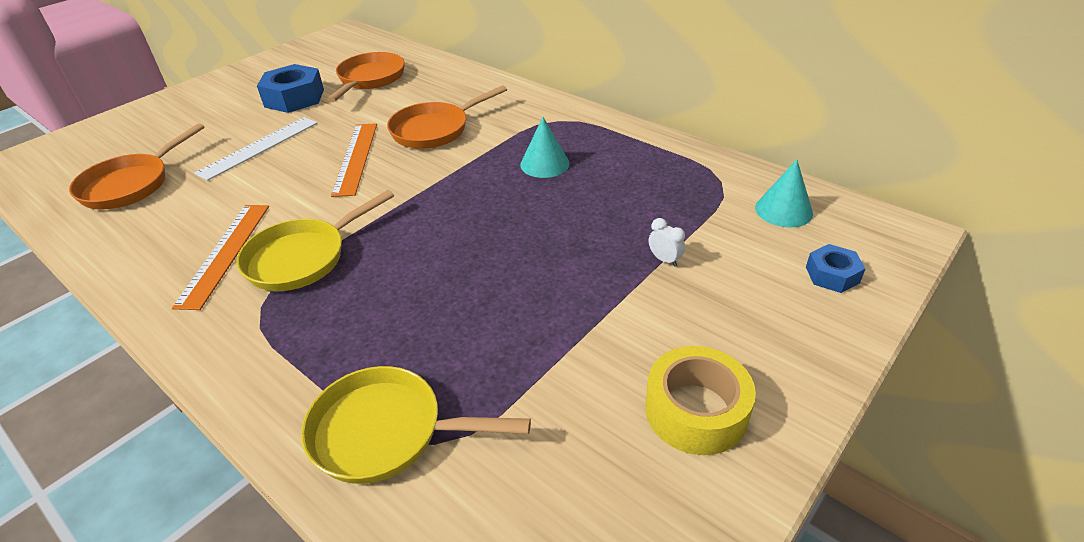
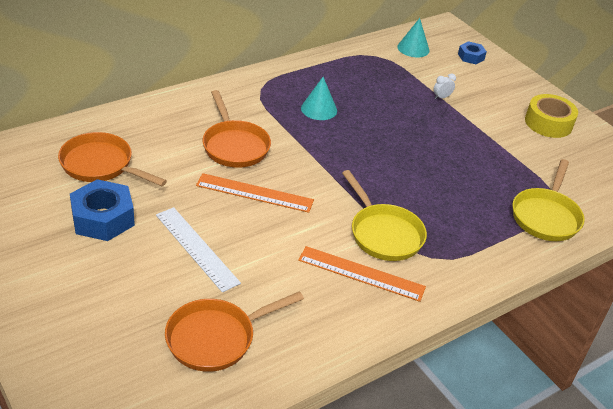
camera: 80 degrees left, 0 degrees up
(131, 184) = (216, 338): orange pan -> orange pan turned 105 degrees clockwise

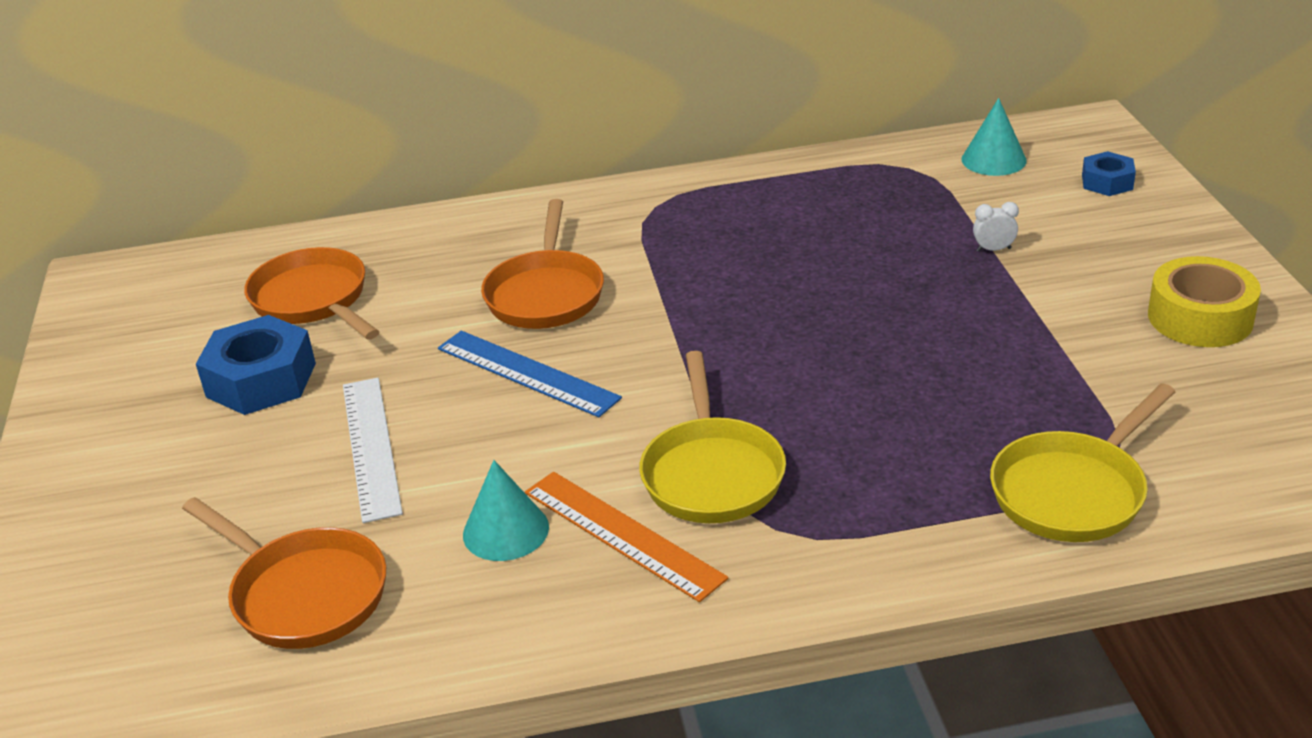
camera: 30 degrees right, 5 degrees down
(216, 338) = (303, 593): orange pan -> orange pan turned 135 degrees counterclockwise
(254, 193) = (527, 373): orange ruler -> blue ruler
(319, 109) = (736, 249): turquoise cone -> turquoise cone (506, 530)

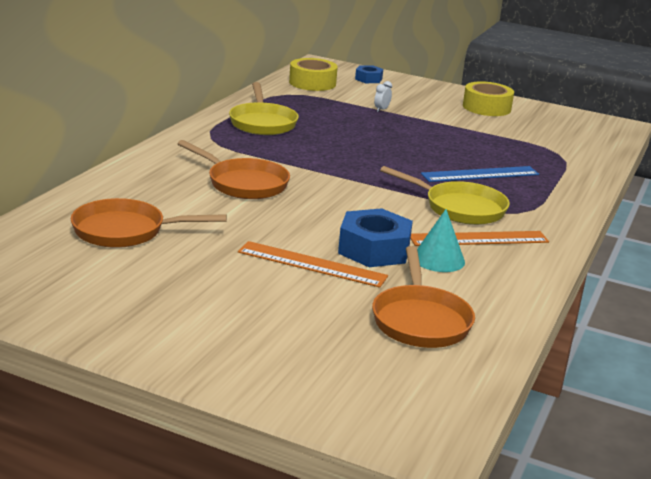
camera: 60 degrees left, 10 degrees down
(261, 380) = (186, 269): blue nut -> blue nut (374, 249)
(303, 593) = (420, 320): orange pan -> orange pan turned 105 degrees clockwise
(371, 447) = (312, 264): white ruler -> orange ruler
(527, 373) = (310, 211): blue ruler -> blue ruler (480, 174)
(993, 160) = (312, 83): turquoise cone -> yellow tape
(1073, 491) = (564, 164): yellow pan -> yellow pan (262, 123)

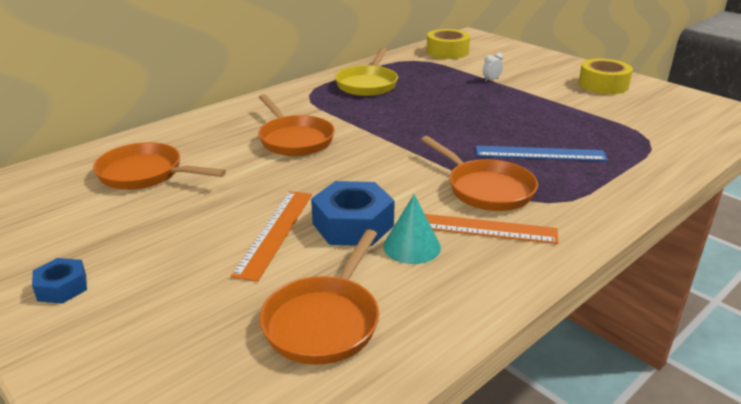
camera: 25 degrees right, 5 degrees up
(312, 264) = (275, 232): orange ruler -> orange ruler turned 60 degrees clockwise
(368, 79) = (504, 51): blue nut -> blue nut (62, 287)
(459, 208) = (485, 189): yellow pan -> orange pan

